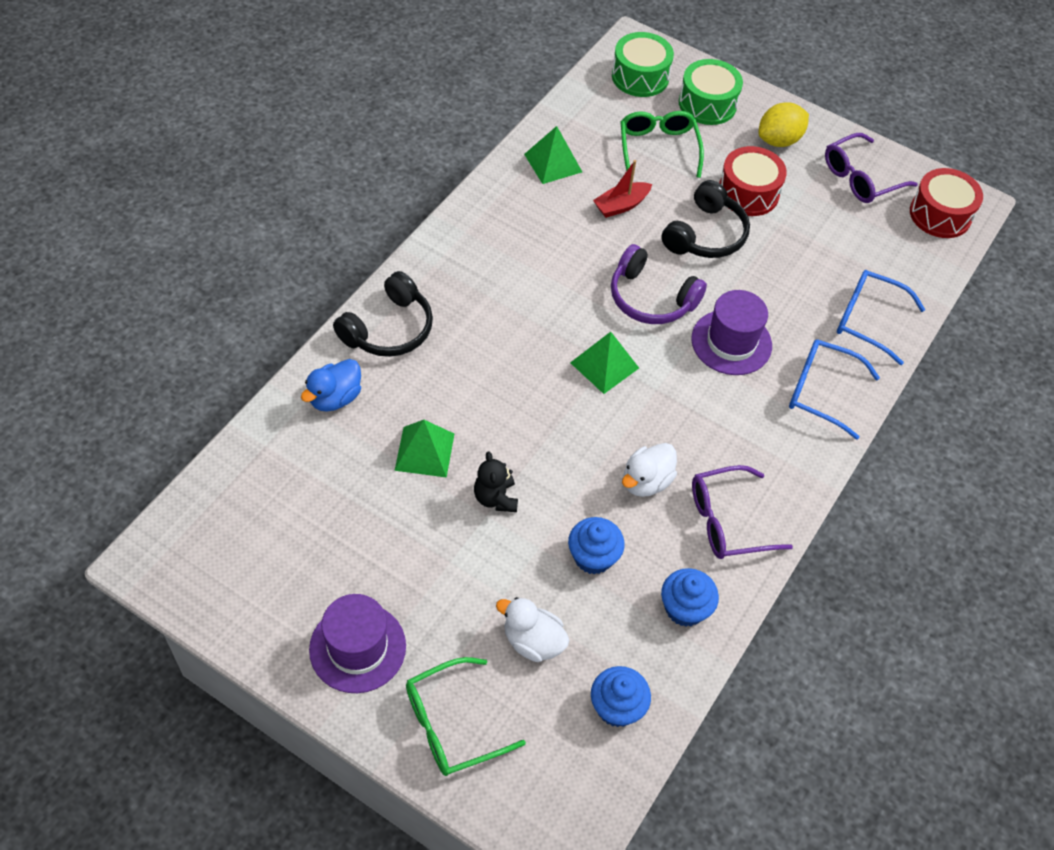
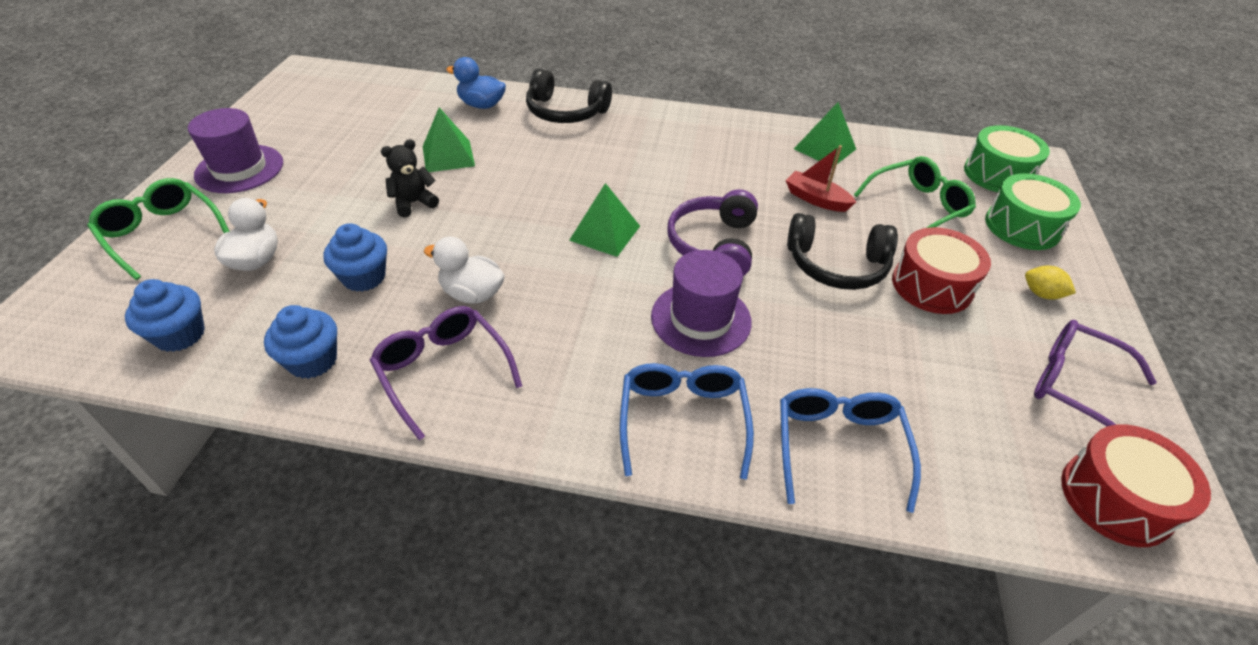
camera: 70 degrees right, 10 degrees down
(779, 140) = (1041, 294): yellow lemon -> yellow lemon, size x0.58

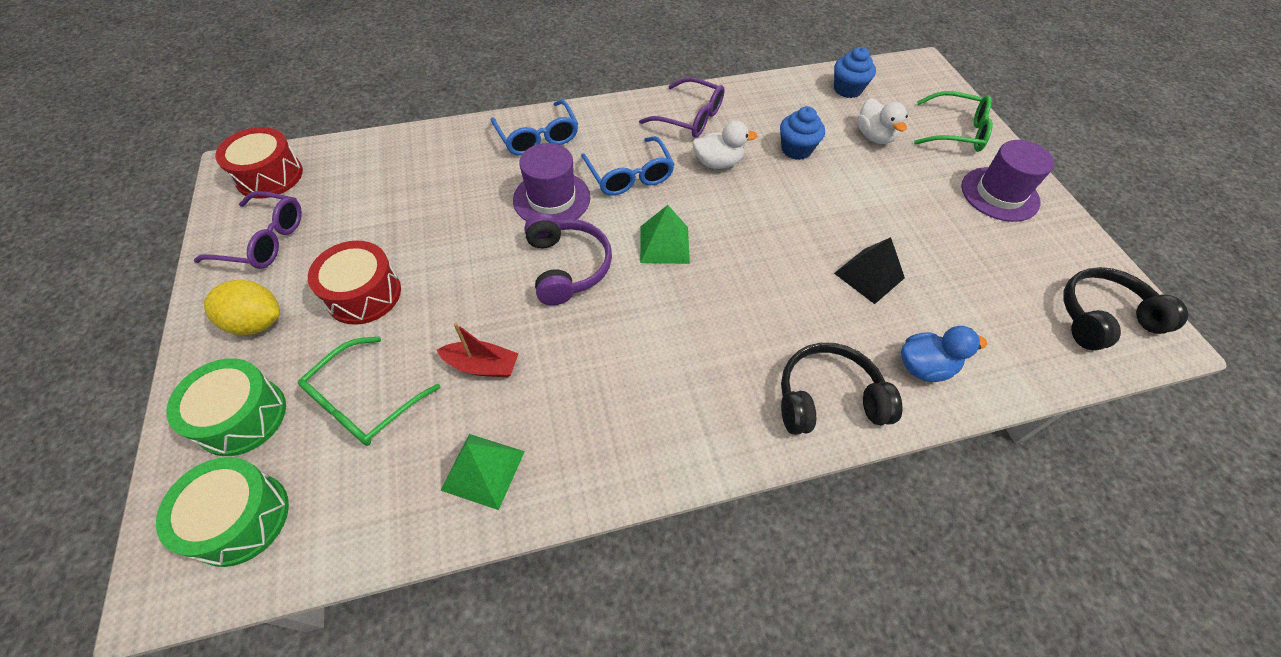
camera: 155 degrees right, 10 degrees up
(313, 360) = (764, 100): blue cupcake -> none
(413, 203) = (836, 215): black teddy bear -> none
(448, 156) = (869, 275): green pyramid -> black pyramid
(836, 265) = (452, 285): black headphones -> black headphones (1103, 318)
(838, 447) = (441, 152): blue glasses -> blue glasses (629, 175)
(1041, 294) = (256, 322): yellow lemon -> yellow lemon, size x1.72

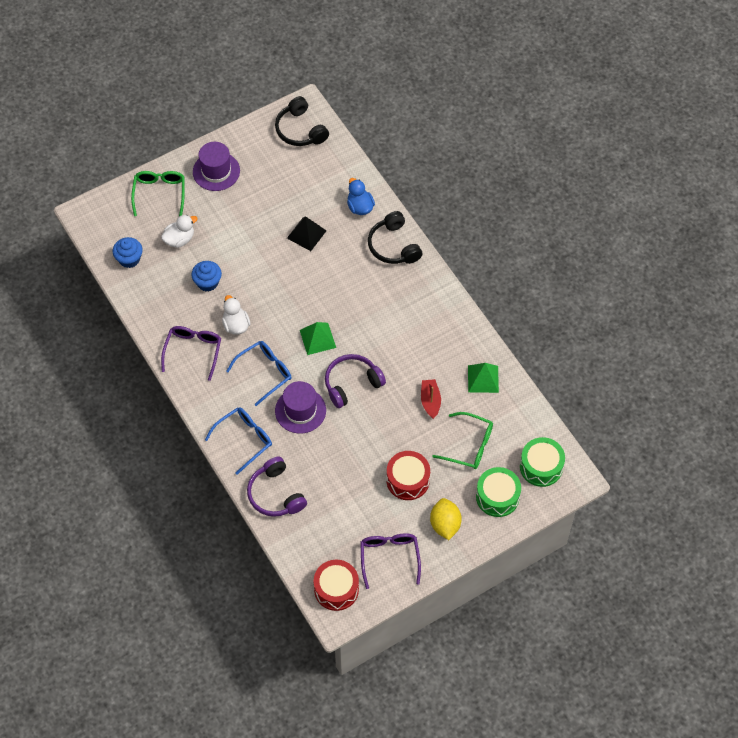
camera: 105 degrees left, 5 degrees up
(442, 149) = (275, 494): none -> purple headphones

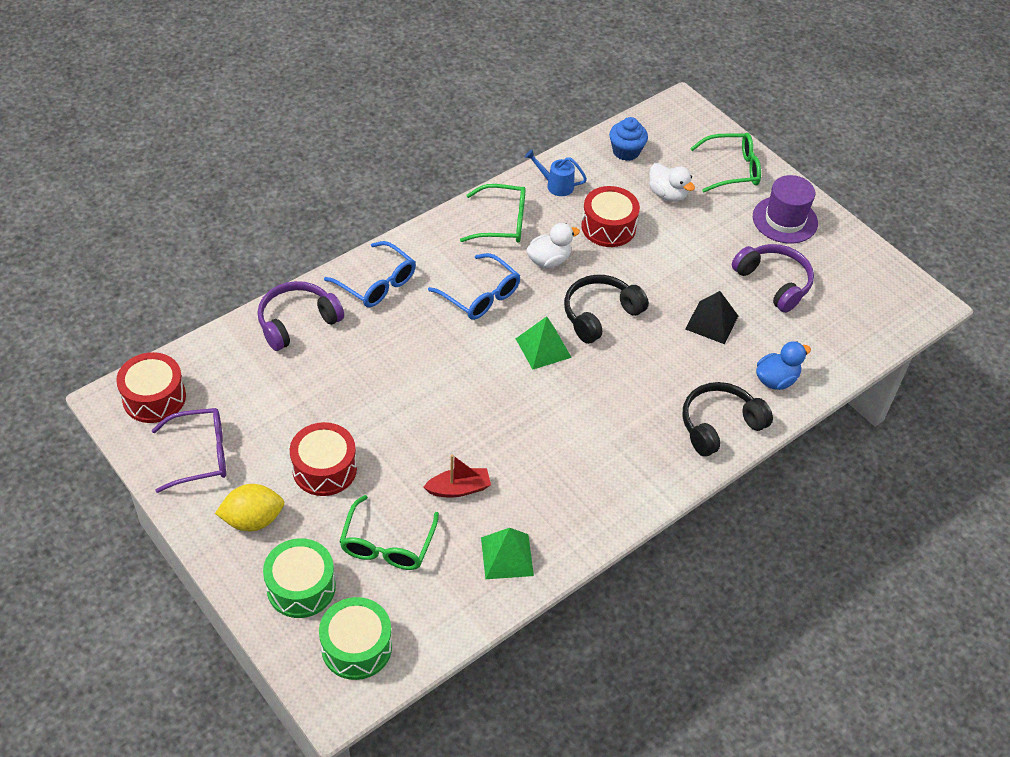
camera: 80 degrees right, 10 degrees down
(159, 311) = (556, 185): none -> blue watering can
(193, 351) = (502, 222): purple glasses -> green glasses
(207, 282) = (608, 227): blue cupcake -> red drum
(300, 130) = (885, 301): black headphones -> black headphones (600, 314)
(300, 410) = (426, 338): purple hat -> none
(352, 384) = (476, 391): purple headphones -> purple headphones (774, 283)

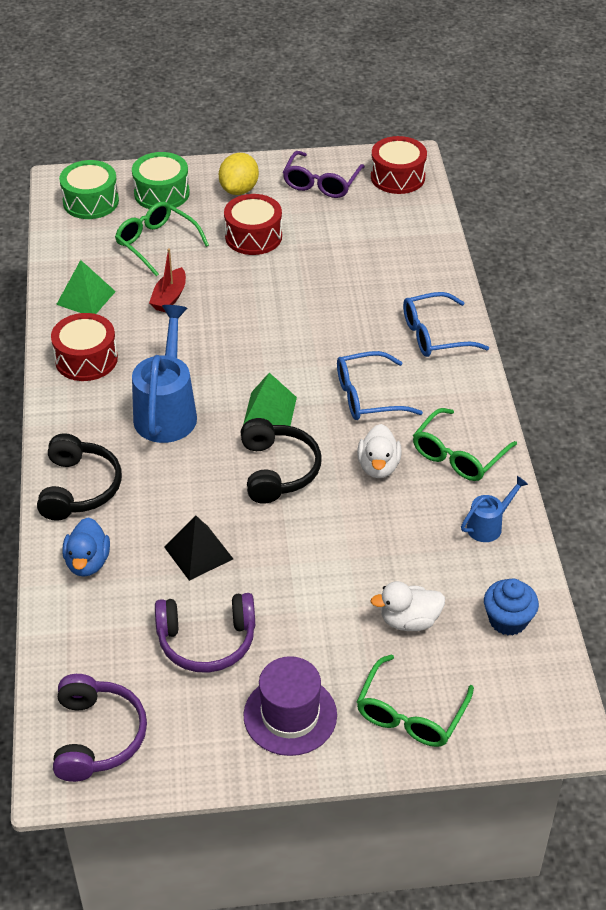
camera: 125 degrees right, 5 degrees down
(297, 322) = (422, 272): purple headphones -> purple headphones (97, 736)
(597, 413) = (167, 411): none -> blue watering can
(608, 227) = (393, 538): red drum -> red drum (86, 359)

